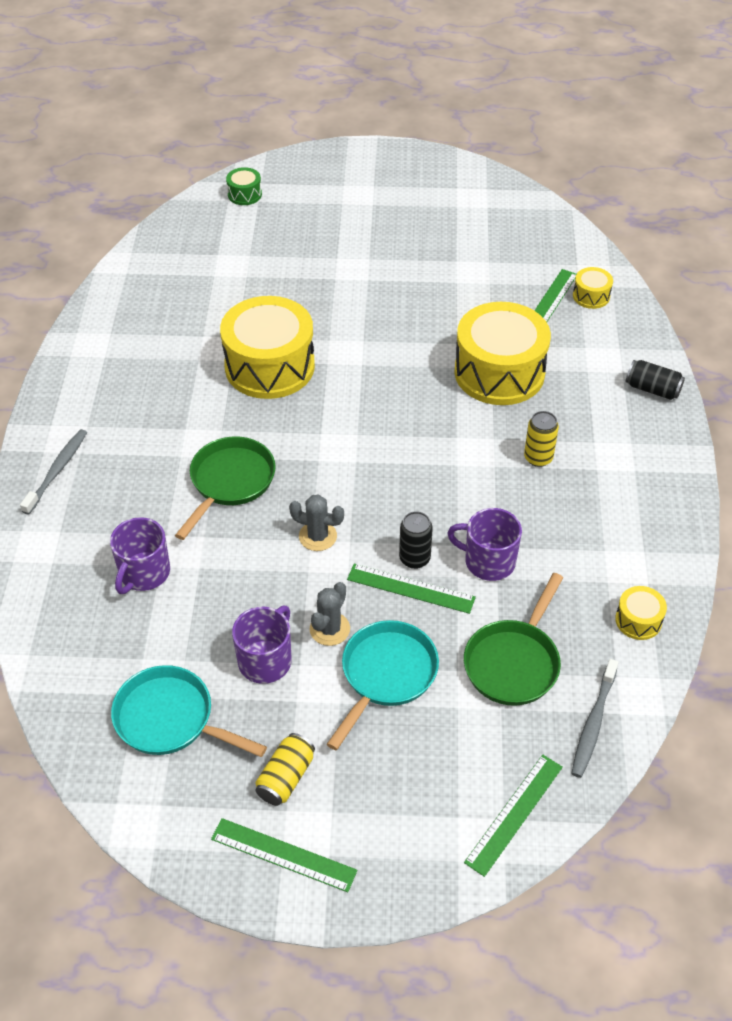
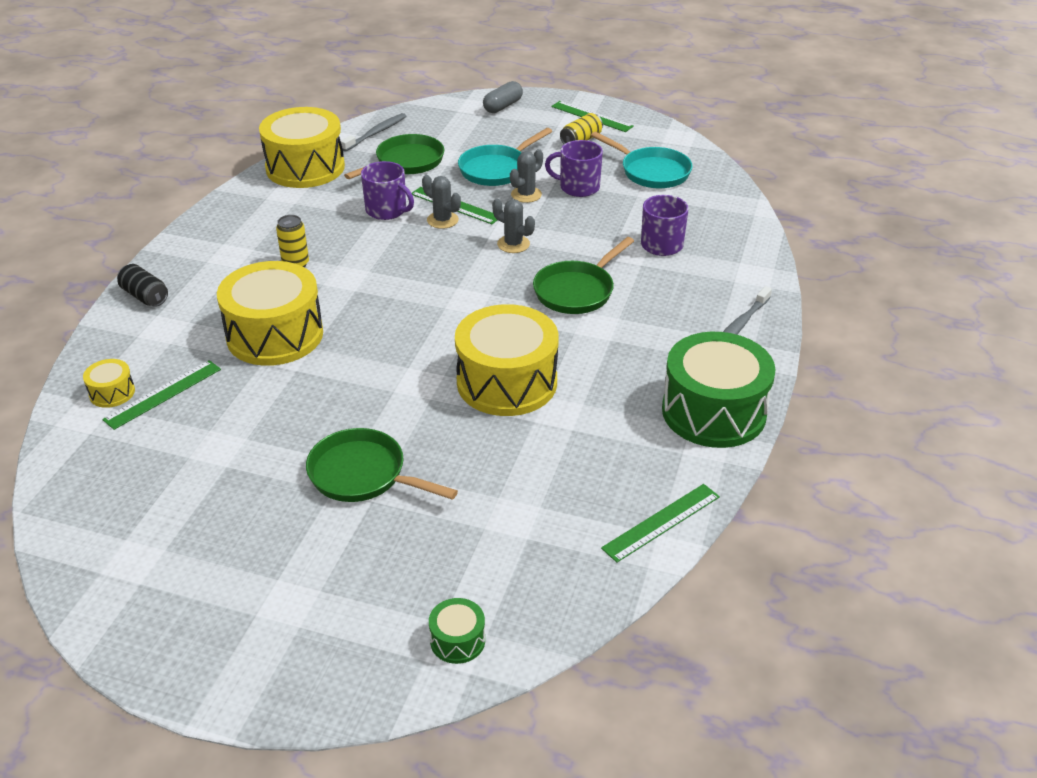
camera: 165 degrees left, 10 degrees down
(84, 373) = (713, 412): none -> green drum
(266, 660) = (578, 187): purple mug -> purple mug turned 60 degrees clockwise
(352, 273) = (363, 474): none -> green pan
(414, 558) = (442, 220): black can -> grey cactus
(436, 851) = (503, 106): none -> grey capsule
(514, 814) = (450, 111): green ruler -> green ruler (661, 522)
(638, 620) = (305, 167): yellow drum -> yellow drum, size x2.31

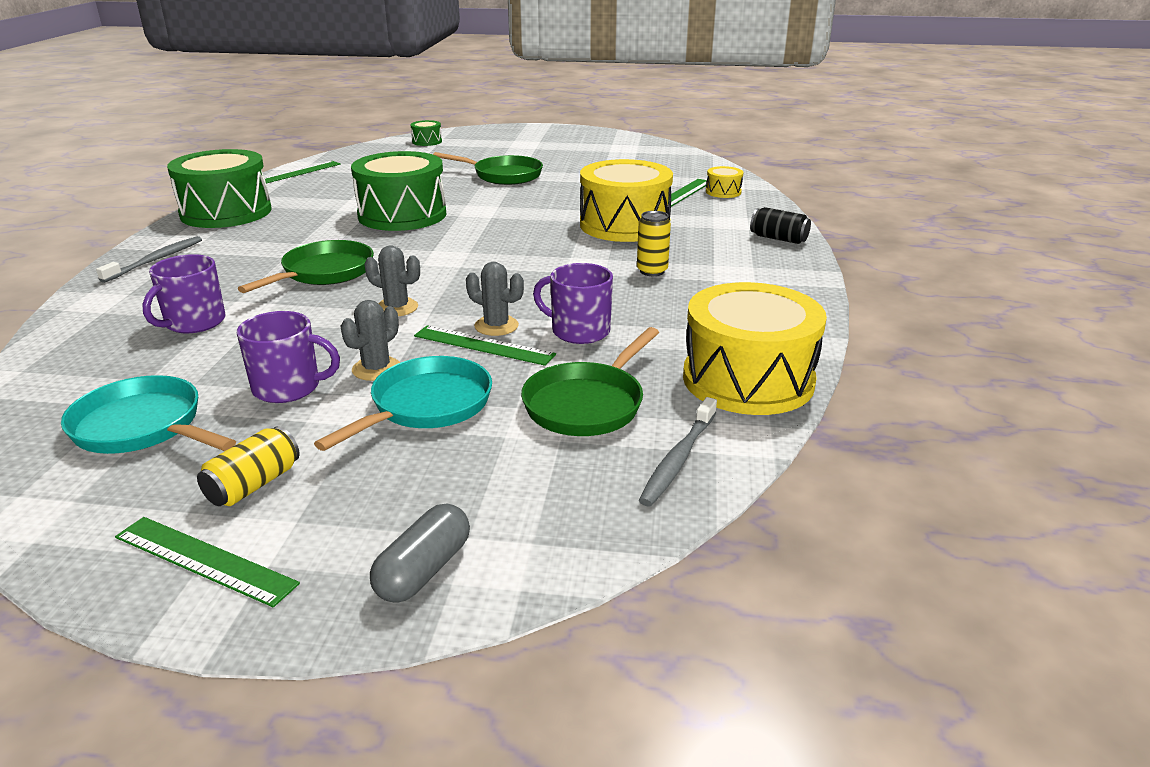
camera: 170 degrees right, 10 degrees down
(507, 382) = (402, 215): yellow drum -> green drum

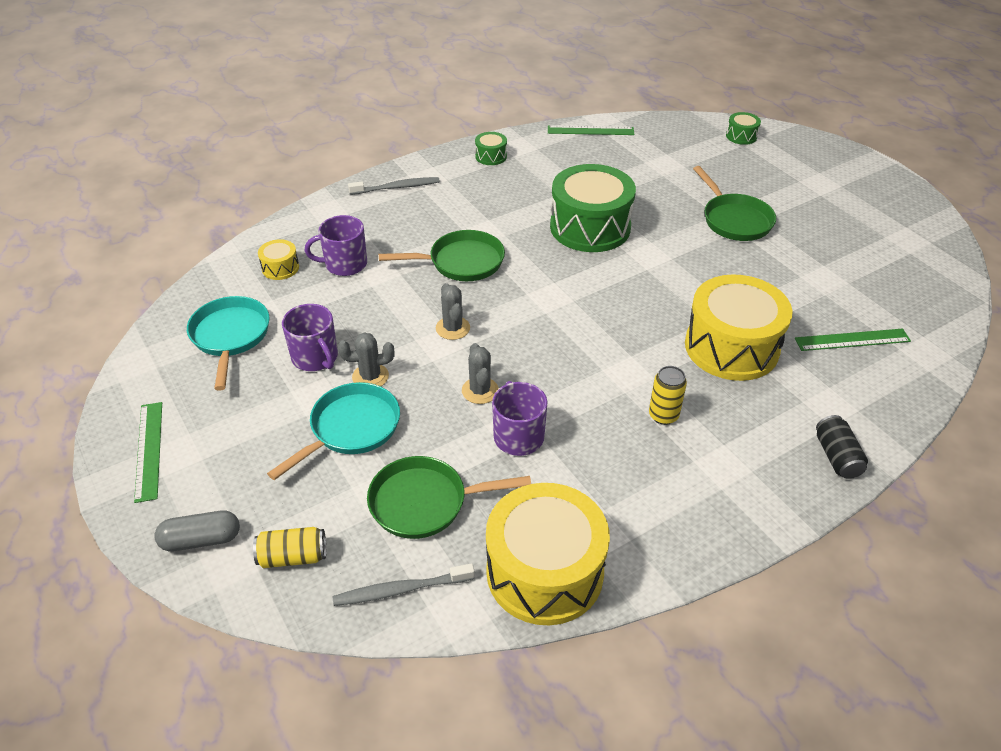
camera: 50 degrees right, 15 degrees up
(226, 212) = (491, 156): green drum -> green drum, size x0.43
(254, 485) = (218, 419): yellow can -> yellow can (293, 557)
(426, 406) = (351, 429): turquoise pan -> turquoise pan turned 45 degrees counterclockwise
(483, 345) = (448, 402): green ruler -> none
(723, 192) = (897, 362): yellow drum -> yellow drum (280, 268)

